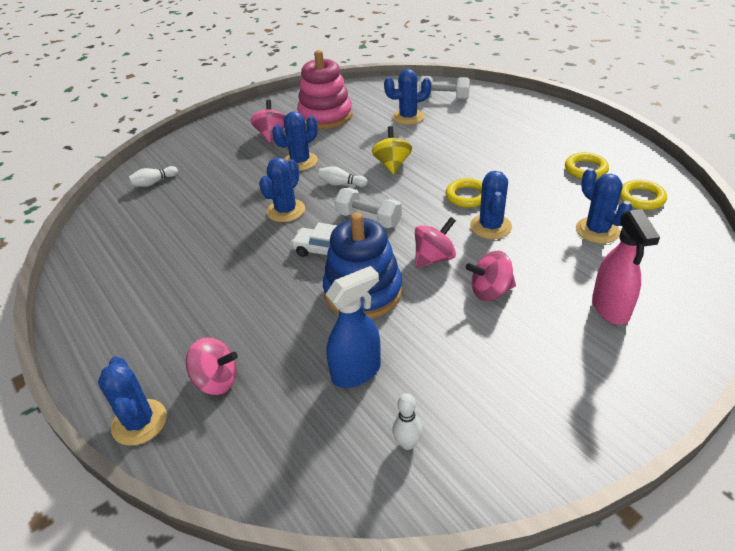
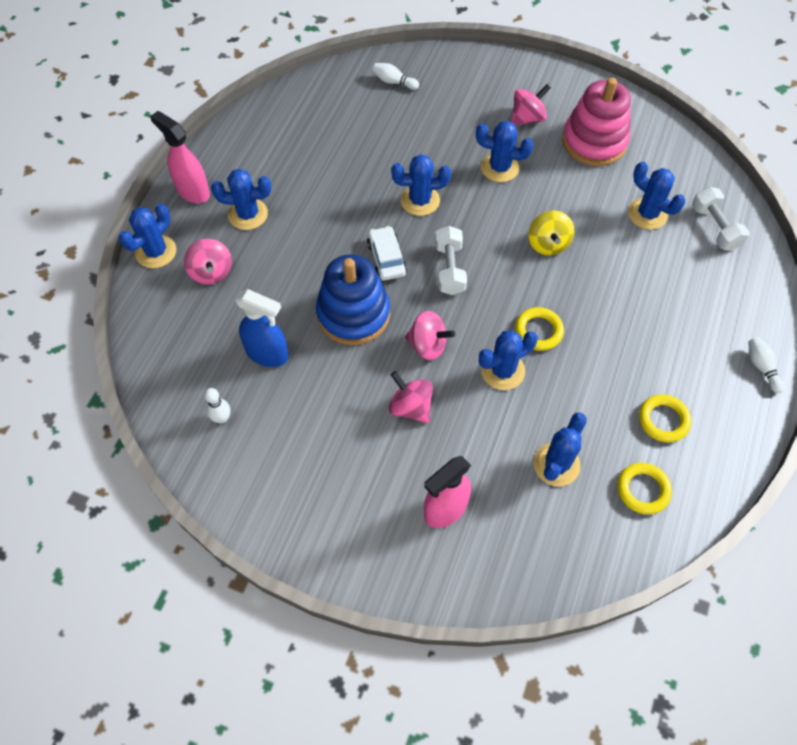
camera: 55 degrees right, 20 degrees up
(100, 358) = (193, 191): none -> pink spray bottle
(178, 324) = (248, 214): none -> blue cactus
(341, 184) = (487, 219): white bowling pin -> white bowling pin (761, 367)
(392, 165) = (548, 244): yellow spinning top -> yellow spinning top turned 120 degrees clockwise

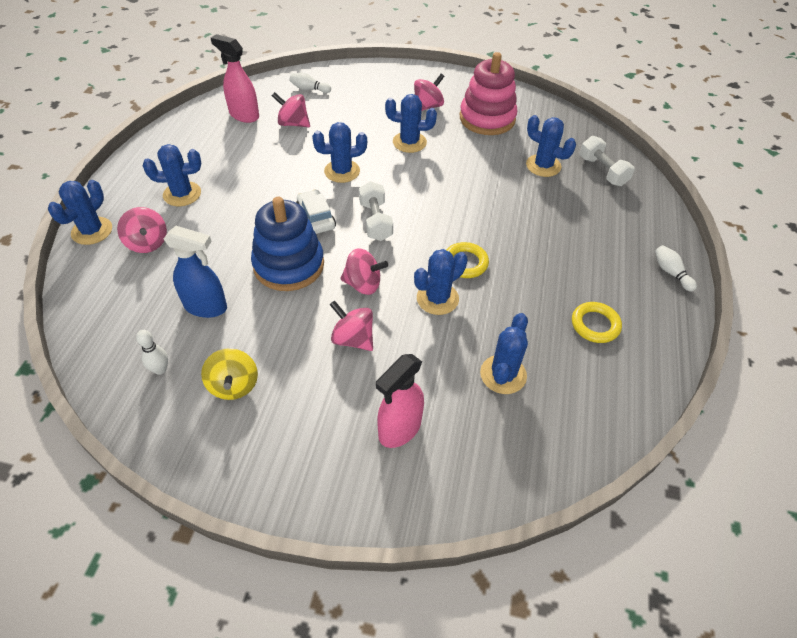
camera: 10 degrees left, 10 degrees down
(193, 191) = (128, 180): pink spray bottle -> pink spray bottle (244, 115)
(372, 130) = (293, 123): none -> pink spinning top
(548, 244) = (461, 195): yellow spinning top -> yellow spinning top (234, 385)
(643, 490) = (590, 388): yellow ring -> none

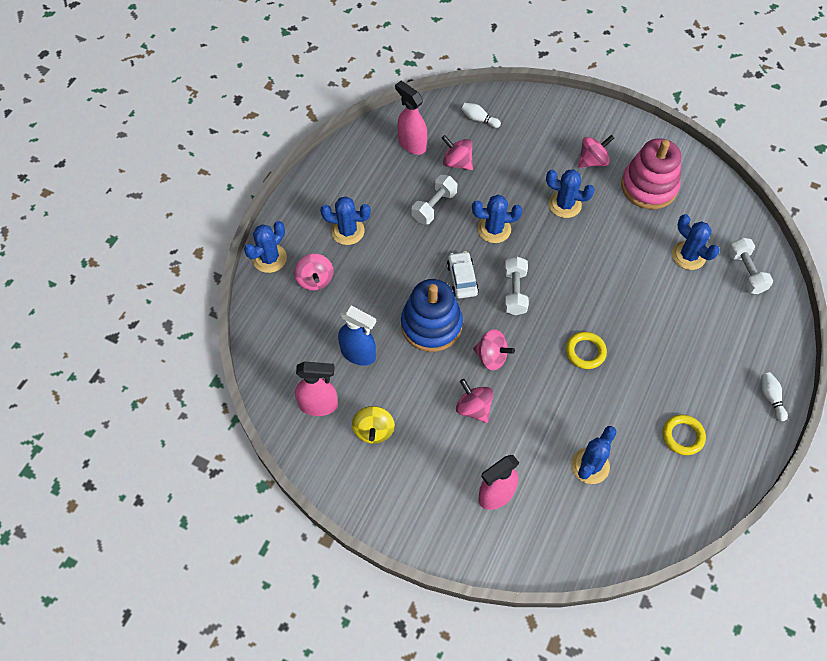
camera: 15 degrees right, 10 degrees up
(160, 369) = (319, 405): white bowling pin -> pink spray bottle
(275, 161) = (434, 206): none -> white dumbbell
(437, 299) = (552, 383): blue cactus -> none

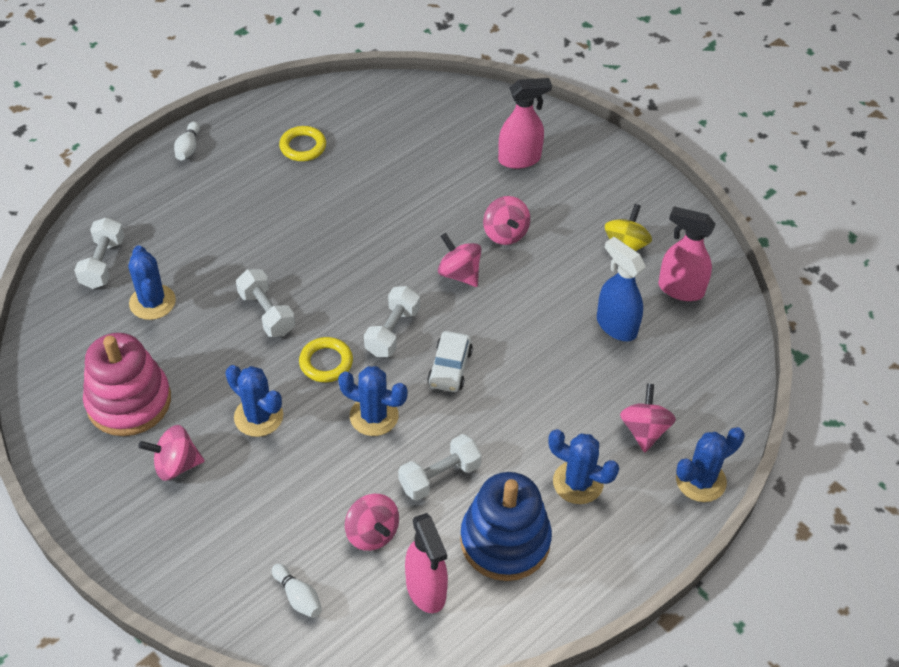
camera: 160 degrees left, 10 degrees down
(431, 325) = (514, 328): blue stacking toy -> blue stacking toy (505, 541)
(585, 352) = (350, 245): yellow ring -> yellow ring (326, 362)
(590, 466) = (412, 152): blue cactus -> none
(607, 275) = (267, 313): none -> white dumbbell

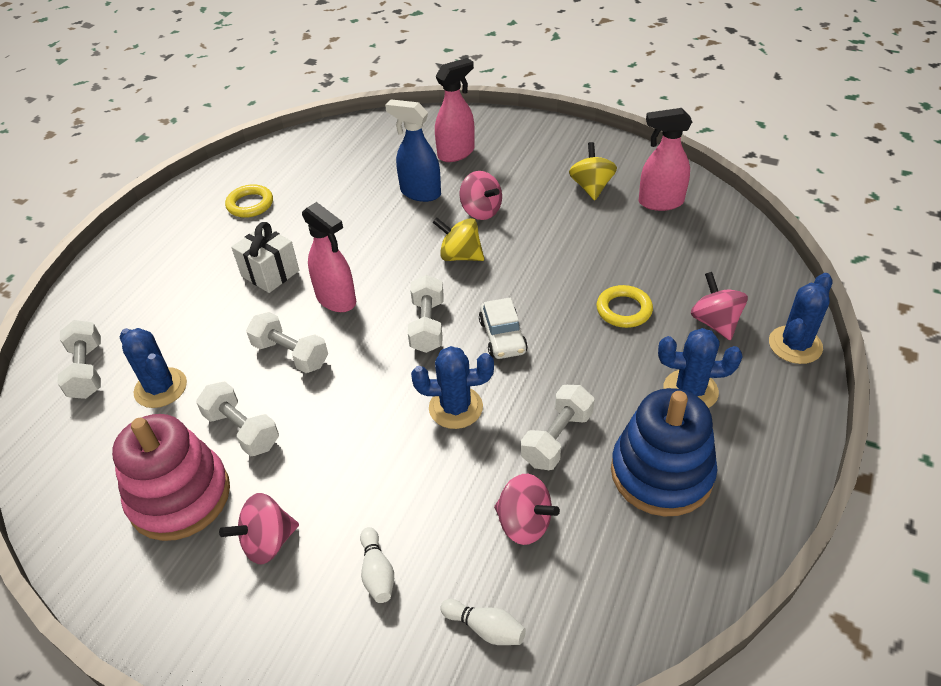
camera: 20 degrees left, 5 degrees down
(188, 148) = (134, 241): white bowling pin -> white bowling pin (377, 572)
(198, 365) = (242, 430): none -> white dumbbell
(258, 416) = (335, 455): blue cactus -> none
(287, 227) = (270, 273): none -> white gift
(326, 362) = (377, 377): yellow ring -> yellow ring (624, 310)
(426, 590) = (617, 558): pink spray bottle -> pink spray bottle (336, 300)
(459, 274) = (460, 256): pink spinning top -> yellow spinning top
(616, 326) = (627, 248): blue spray bottle -> blue spray bottle (420, 193)

